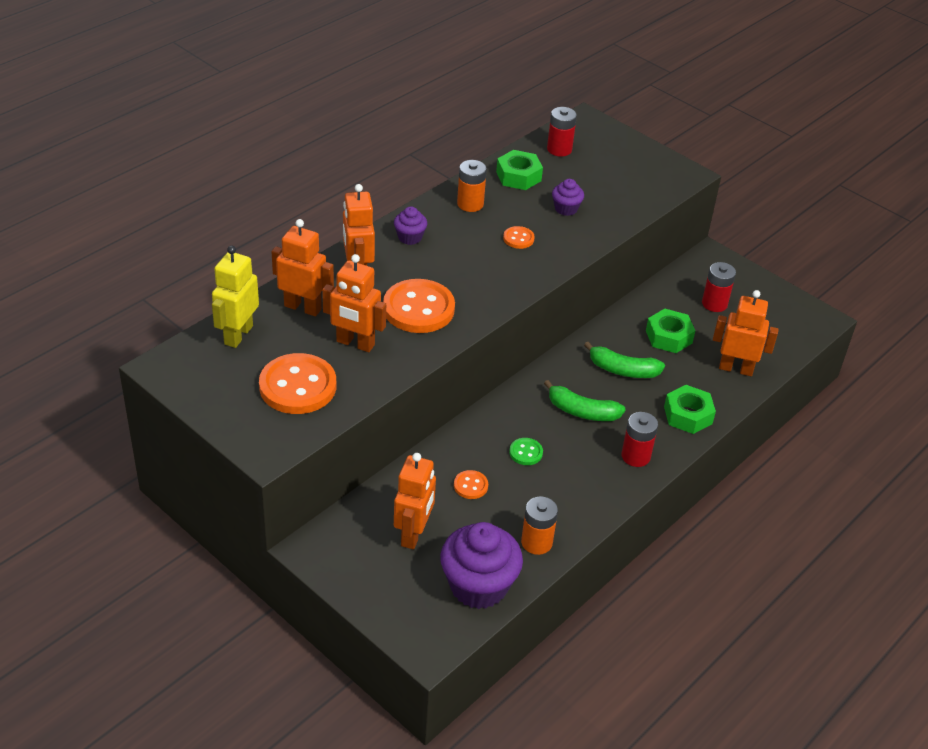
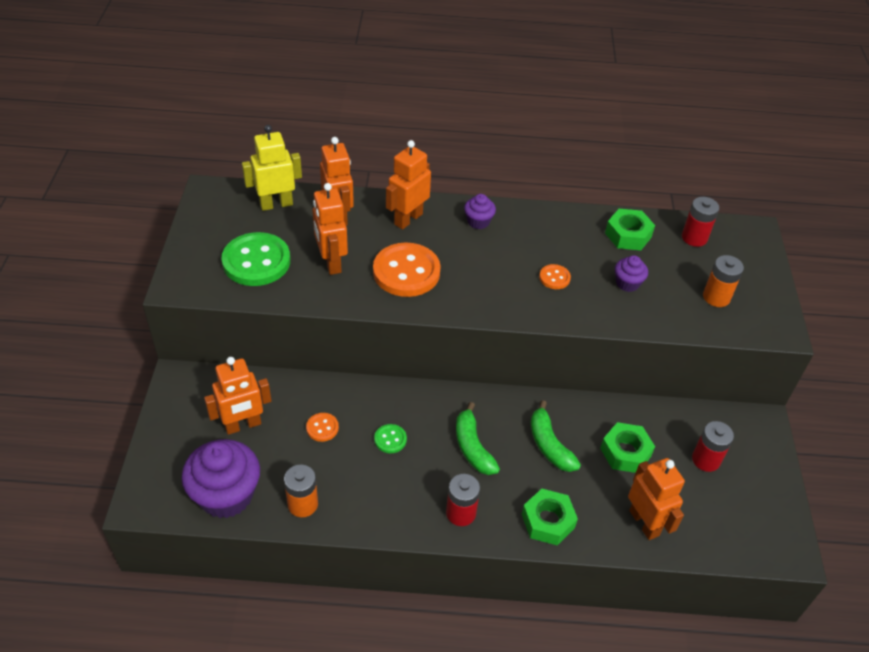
camera: 50 degrees right, 5 degrees up
(298, 386) = (256, 261): orange button -> green button
(470, 204) = (558, 229): orange battery -> orange battery (716, 297)

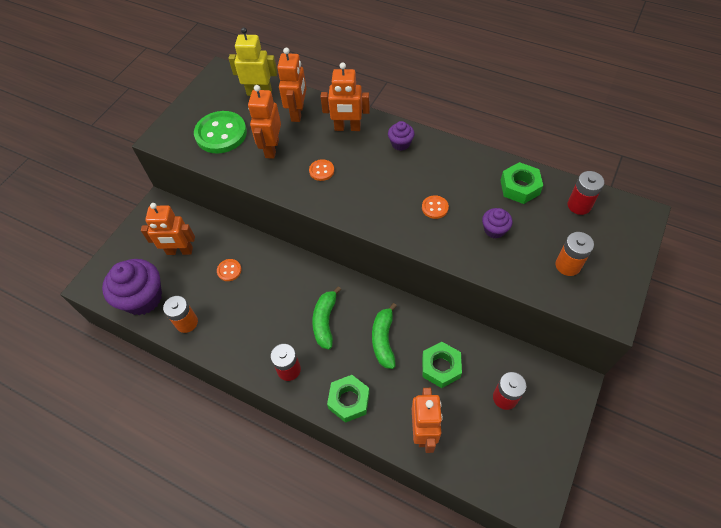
camera: 30 degrees right, 10 degrees up
(390, 439) = (270, 295): green button -> none
(406, 272) = (321, 171): orange button -> orange button, size x0.46
(408, 219) = (347, 128): orange robot -> orange robot turned 150 degrees counterclockwise

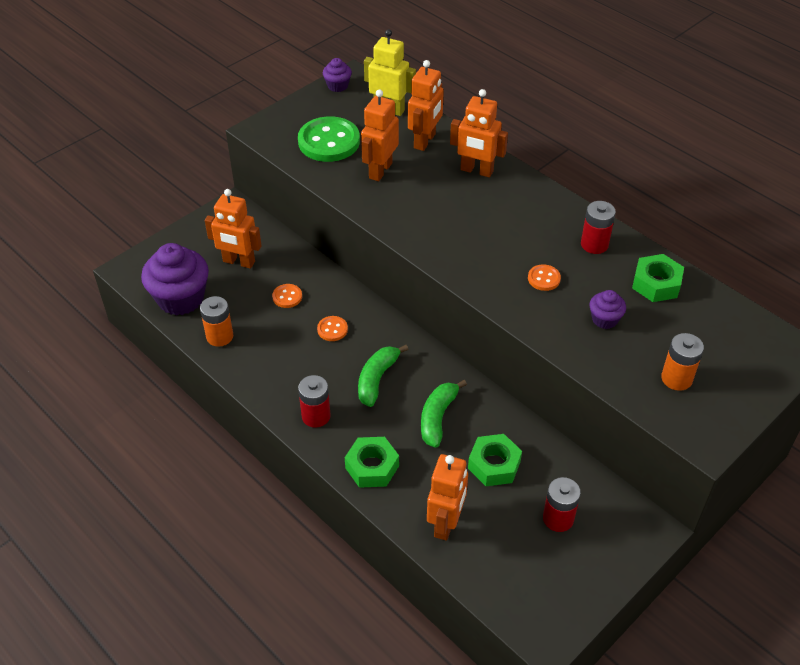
camera: 15 degrees right, 10 degrees down
(321, 171) = (428, 207): orange button -> orange button (332, 329)
(400, 144) = (532, 202): purple cupcake -> purple cupcake (337, 86)
(579, 205) = (720, 321): red battery -> red battery (594, 244)

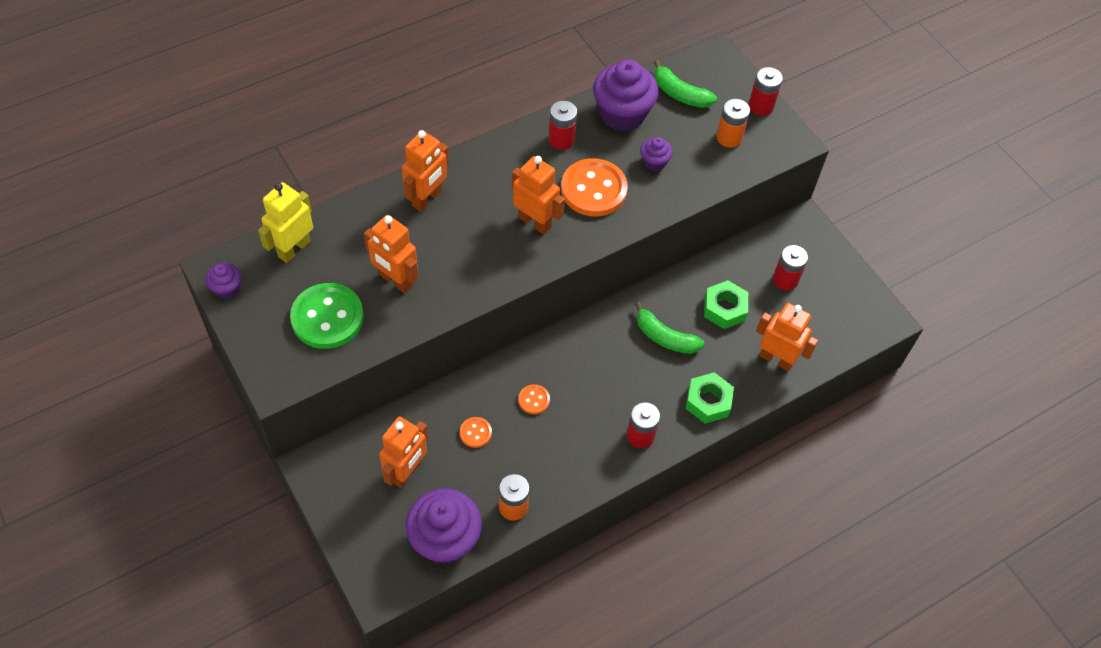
camera: 80 degrees left, 10 degrees up
(377, 379) = (608, 375): green banana -> green banana (680, 94)
(425, 141) = (362, 230): orange robot -> orange robot (535, 222)
(544, 278) = (593, 189): orange button -> orange button, size x2.16
(656, 284) = (622, 114): green nut -> purple cupcake
(743, 402) = (761, 106): none -> red battery

